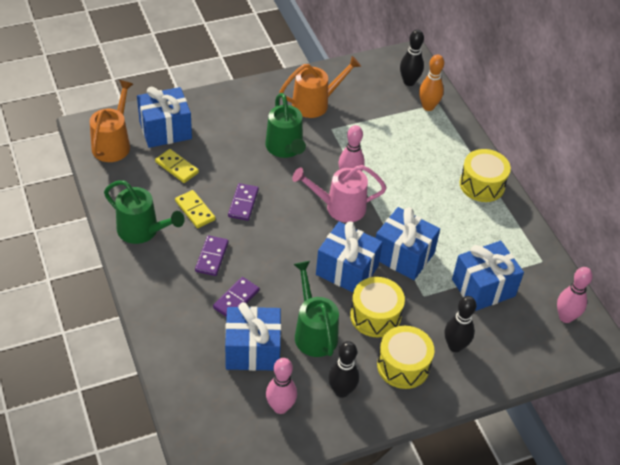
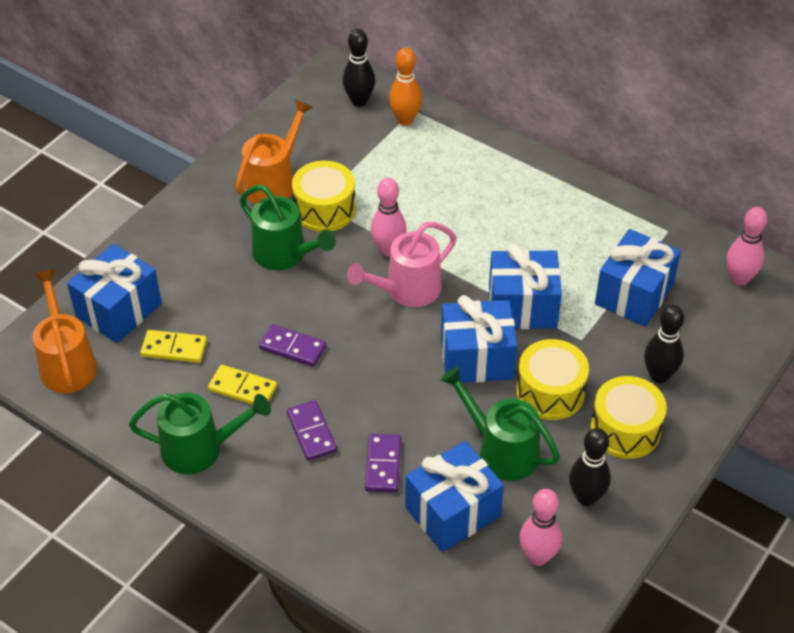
camera: 30 degrees left, 0 degrees up
(243, 203) = (292, 347): purple domino -> purple domino turned 45 degrees counterclockwise
(482, 185) = (537, 179): yellow drum -> yellow drum (324, 209)

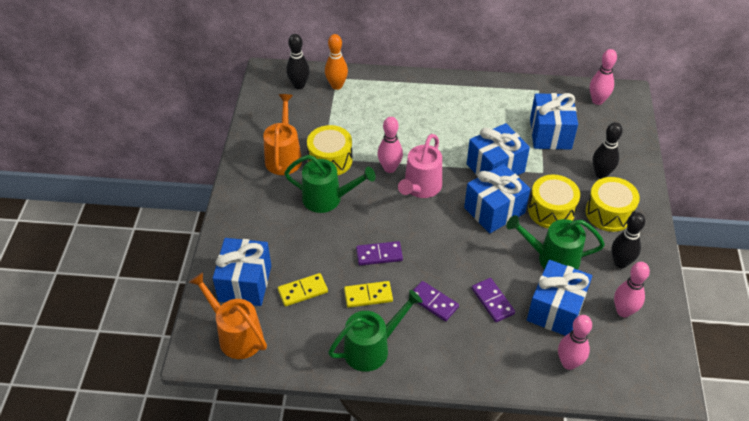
camera: 30 degrees left, 0 degrees up
(415, 581) = (569, 363): none -> pink bowling pin

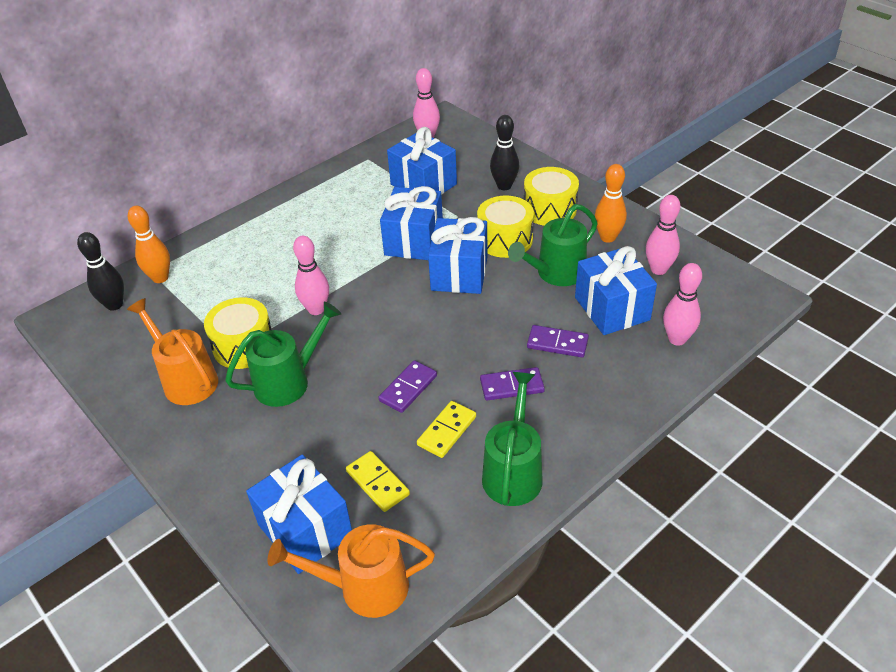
camera: 45 degrees left, 5 degrees down
(303, 291) = (377, 483): yellow domino -> yellow domino turned 60 degrees counterclockwise
(420, 188) = (369, 304): pink watering can -> none
(620, 263) = (608, 237): black bowling pin -> orange bowling pin

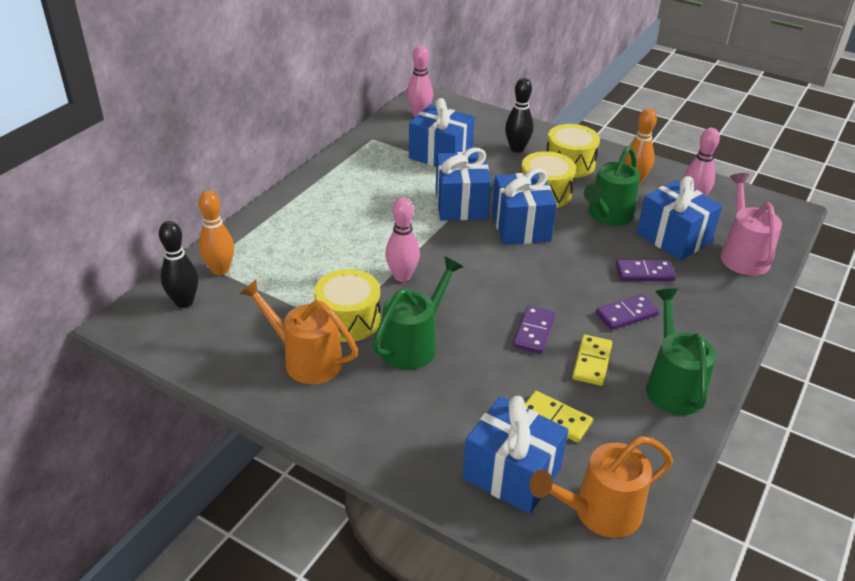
camera: 20 degrees left, 5 degrees down
(677, 339) = (742, 254): pink bowling pin -> pink watering can

